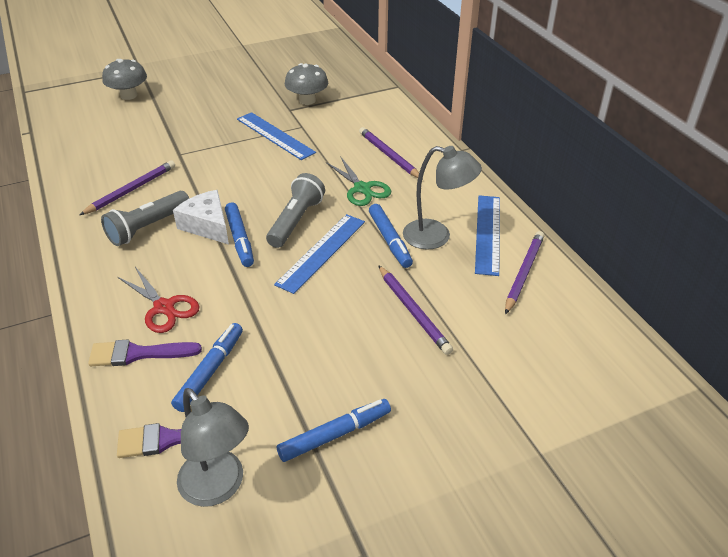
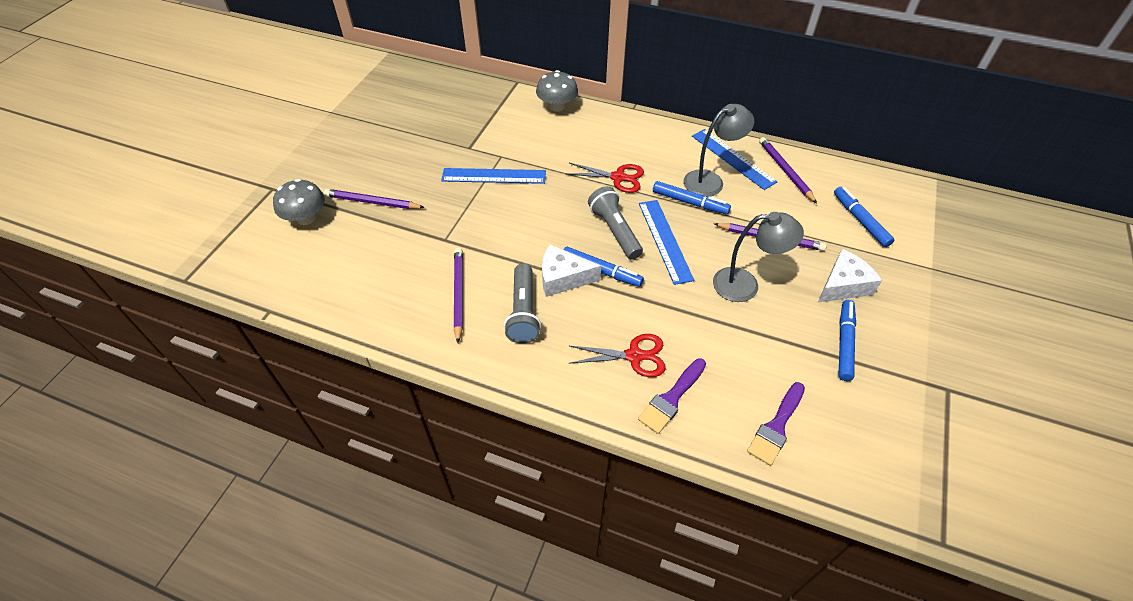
camera: 45 degrees left, 10 degrees up
(210, 371) = (729, 369): blue marker -> blue marker (860, 220)
(218, 488) = (841, 426): grey lamp -> grey lamp (745, 285)
(307, 100) = (470, 132): grey mushroom -> grey mushroom (557, 106)
(362, 189) = (618, 177): green scissors -> red scissors
(389, 155) = (596, 141): purple pencil -> purple pencil (372, 202)
(416, 394) = (843, 285): none -> white cheese

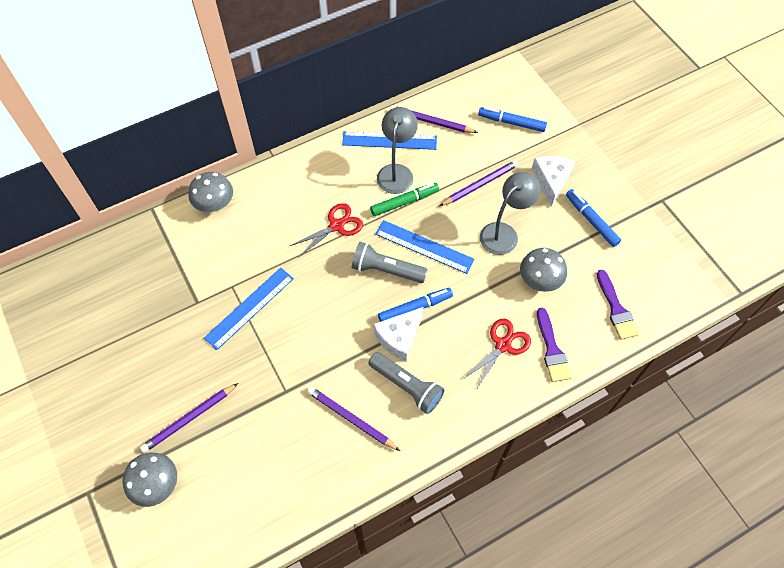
camera: 50 degrees left, 10 degrees up
(690, 202) = (404, 202): blue marker -> green marker
(731, 342) = (539, 280): none -> grey mushroom

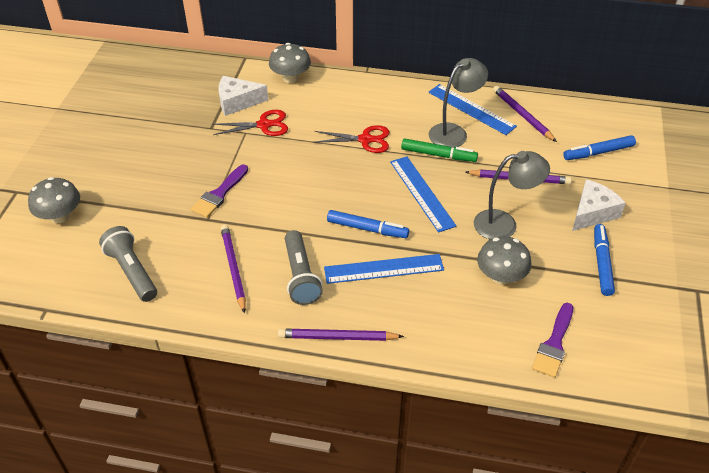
camera: 40 degrees right, 15 degrees down
(189, 419) = (125, 192): purple pencil -> purple pencil (337, 337)
(249, 307) = (242, 152): blue ruler -> blue ruler (383, 269)
(386, 270) = (372, 190): grey flashlight -> grey flashlight (132, 272)
(399, 337) = (332, 240): white cheese -> white cheese (237, 102)
(503, 345) = (414, 301): red scissors -> red scissors (264, 125)
(511, 123) = (598, 152): blue marker -> blue marker turned 75 degrees counterclockwise
(552, 350) = (455, 333): purple brush -> purple brush (219, 194)

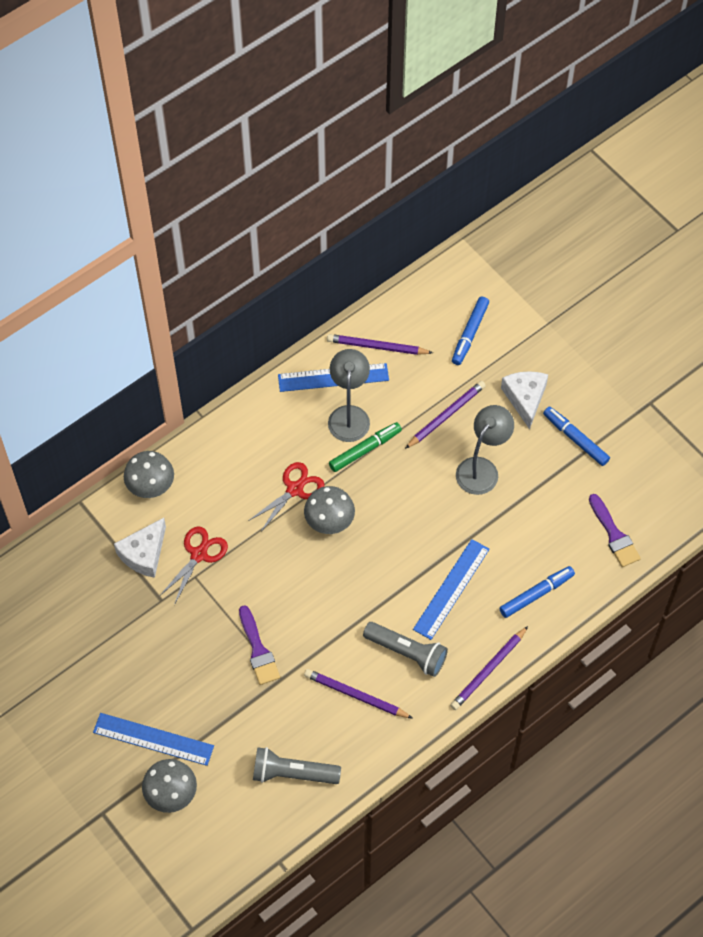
camera: 50 degrees left, 15 degrees up
(367, 229) = (400, 568): blue marker -> blue marker (536, 594)
(422, 193) = (397, 498): blue ruler -> blue ruler (153, 739)
(501, 276) = (528, 516): grey mushroom -> grey mushroom (329, 520)

